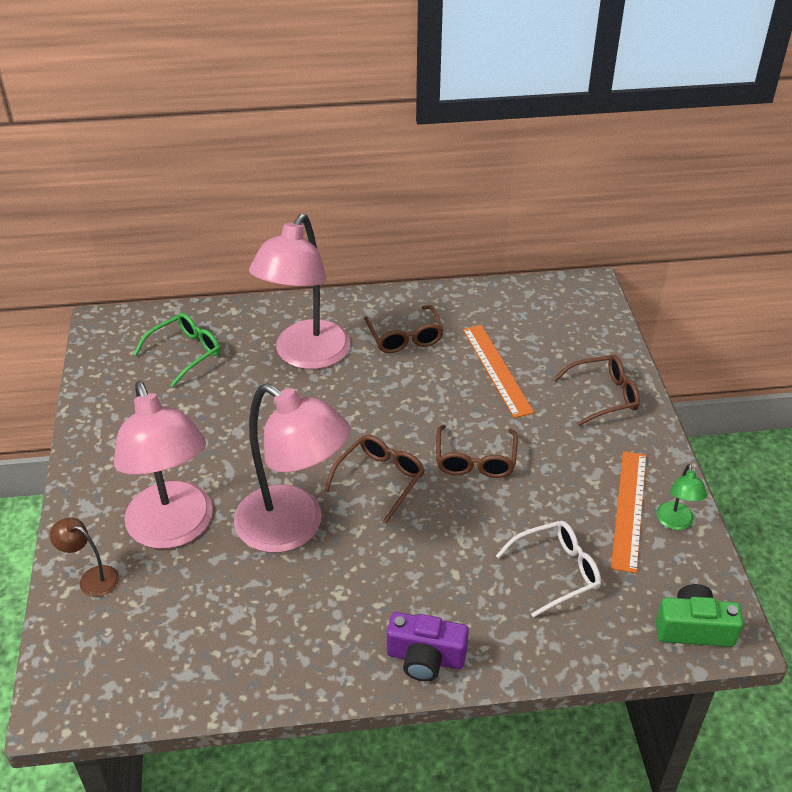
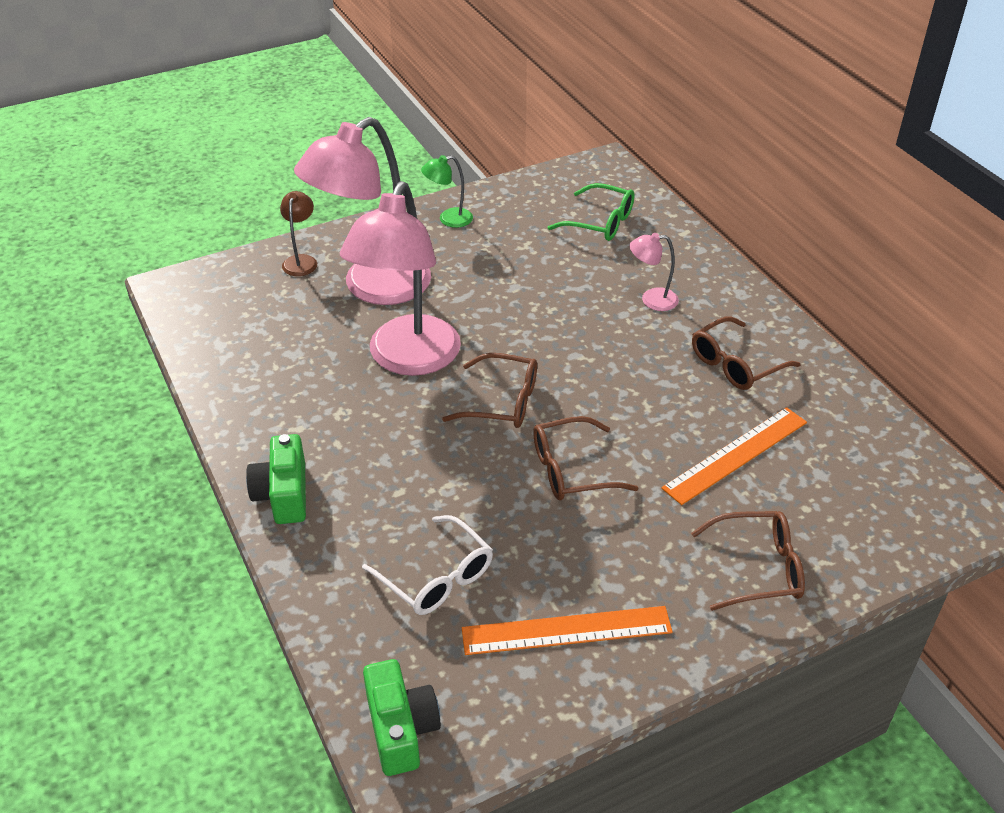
camera: 70 degrees right, 0 degrees up
(306, 356) = (651, 300): pink lamp -> pink lamp, size x0.42
(425, 658) = (283, 494): purple camera -> green camera
(603, 396) = (758, 568): brown glasses -> brown glasses turned 60 degrees counterclockwise
(675, 522) = (567, 684): green lamp -> green lamp (448, 219)

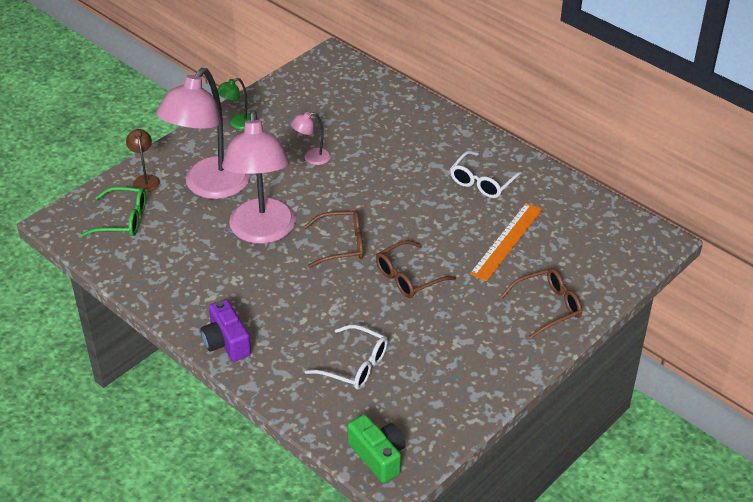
camera: 20 degrees left, 0 degrees up
(283, 494) = (226, 342): green camera -> purple camera
(566, 630) = (450, 374): orange ruler -> none
(600, 222) = (348, 102): green glasses -> green glasses (123, 220)
(651, 300) = (409, 151): pink lamp -> pink lamp (311, 158)
(735, 364) = (482, 182): brown glasses -> white glasses

